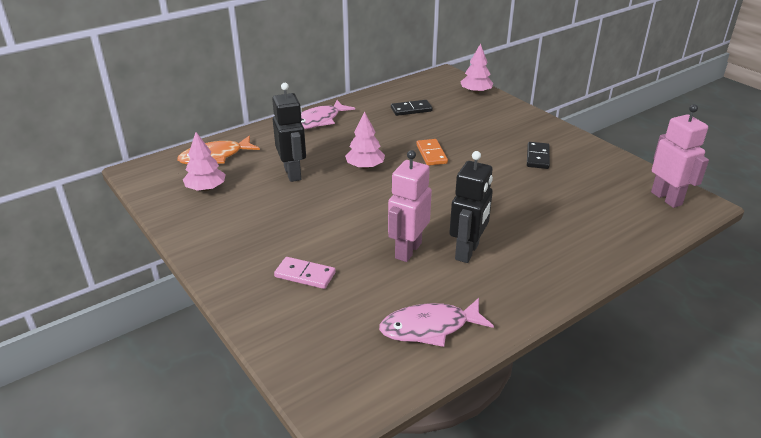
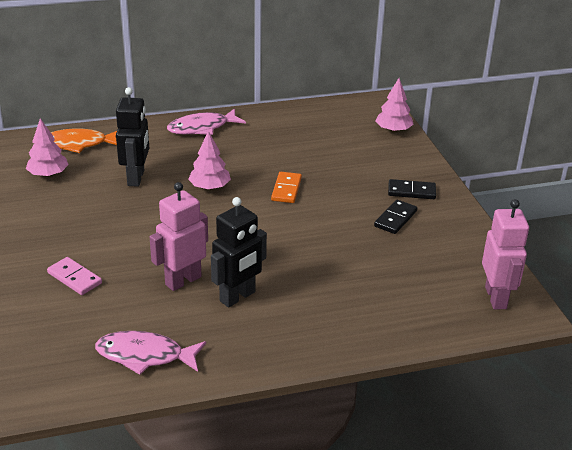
camera: 20 degrees right, 0 degrees up
(411, 109) = (306, 135): black domino -> black domino (411, 191)

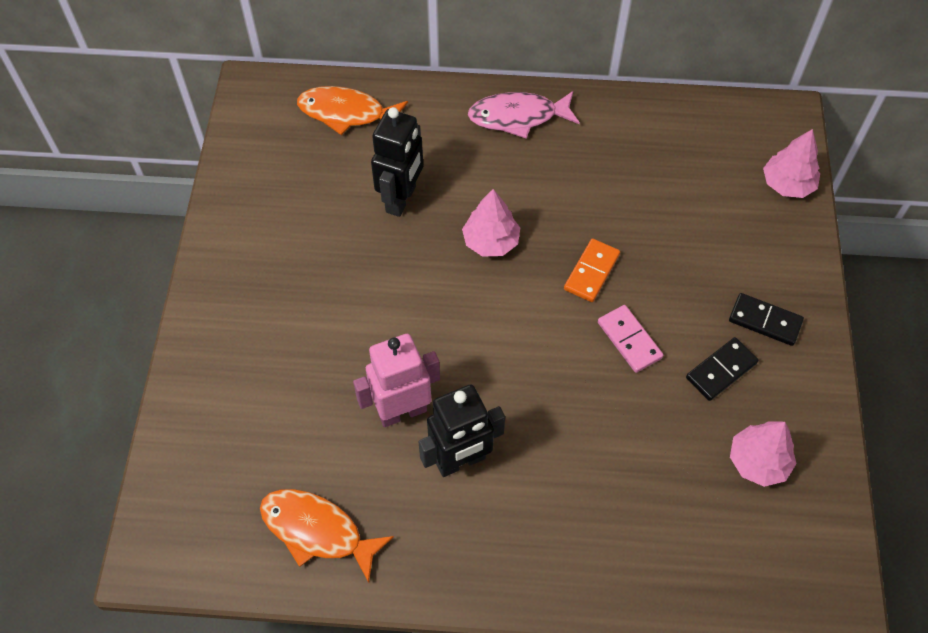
camera: 20 degrees right, 25 degrees up
(48, 174) = (293, 164): pink tree -> pink tree (758, 461)
(74, 278) = (273, 369): pink domino -> pink domino (629, 340)
(145, 356) = (317, 531): pink fish -> orange fish
(496, 298) = (802, 563): pink robot -> none

